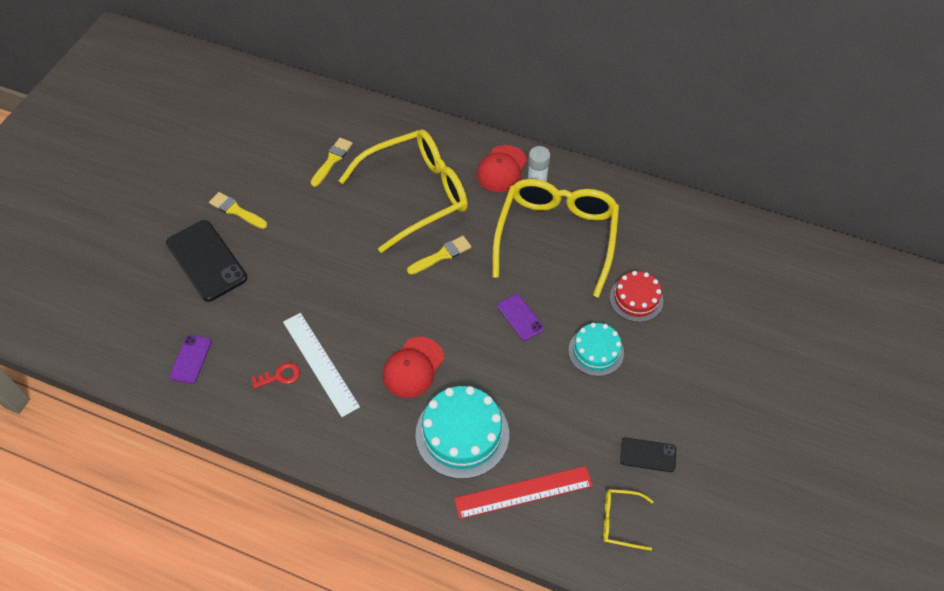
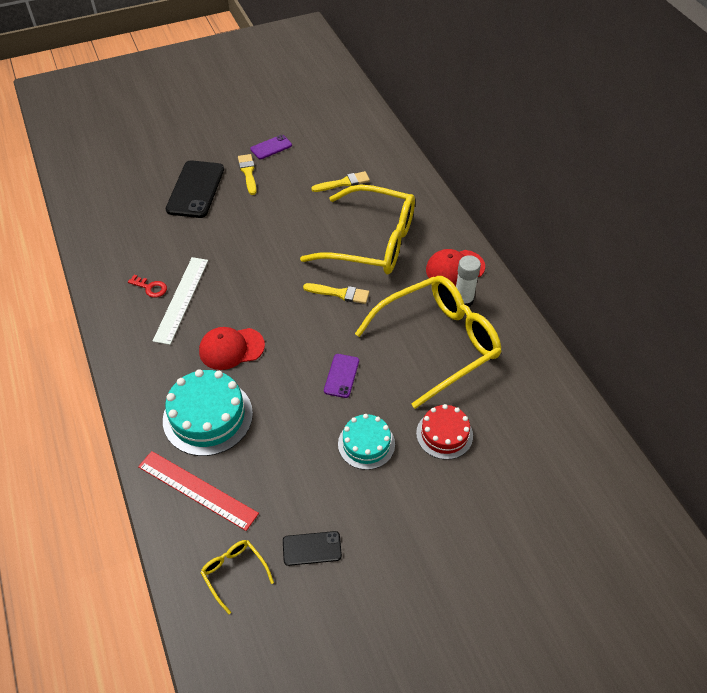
camera: 45 degrees right, 5 degrees down
(190, 359) = (118, 238): purple phone -> purple phone (271, 147)
(647, 455) = (312, 548): black phone -> black phone turned 60 degrees counterclockwise

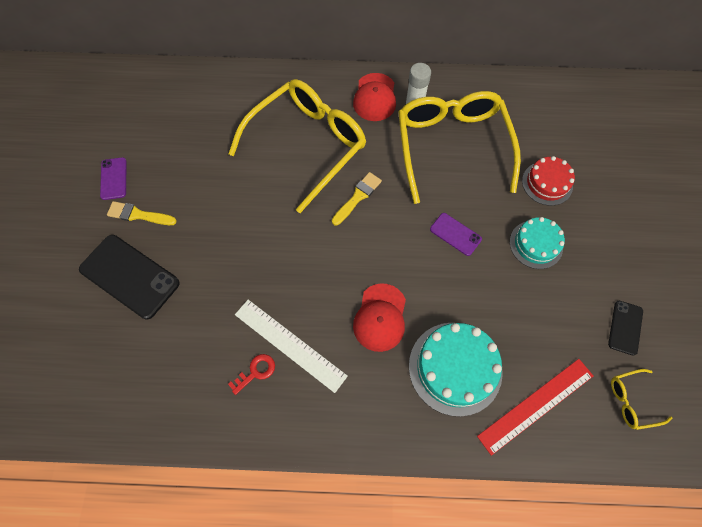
camera: 65 degrees left, 15 degrees up
(343, 183) = (213, 135): yellow brush -> none

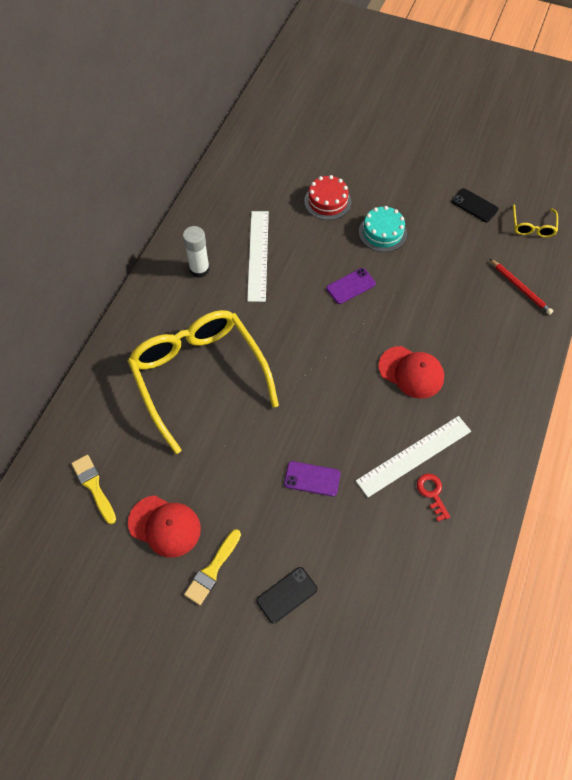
camera: 70 degrees left, 5 degrees down
(113, 178) = (150, 589): purple phone -> purple phone (312, 479)
(130, 276) = (287, 595): black phone -> black phone, size x0.53
(357, 197) = (280, 350): yellow brush -> yellow brush (94, 486)
(375, 97) = (170, 298): red cap -> red cap (165, 526)
(452, 146) = (258, 255): yellow glasses -> white ruler
(455, 368) = (474, 332): turquoise cake -> none
(536, 405) = (520, 288): red ruler -> red pencil

